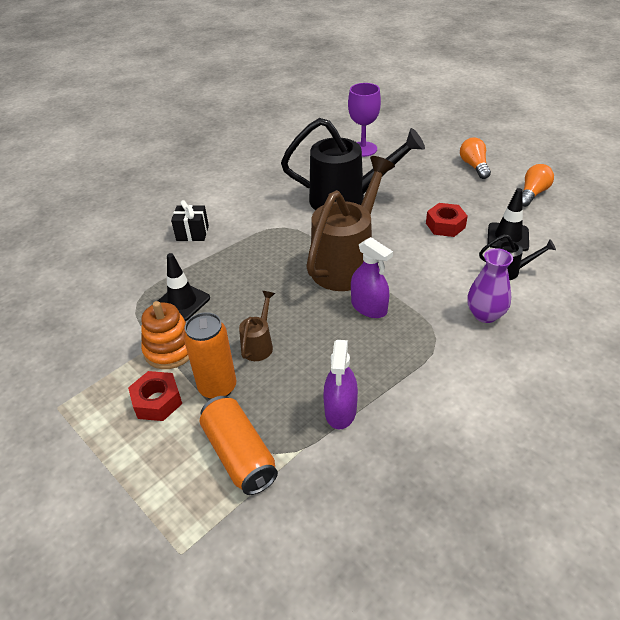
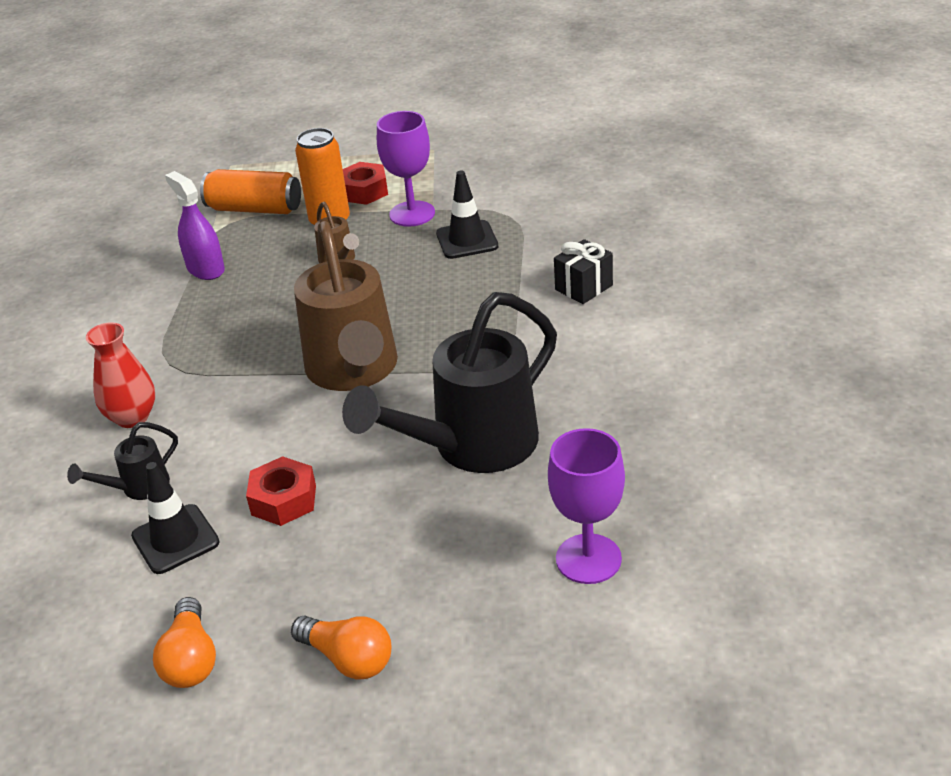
camera: 135 degrees right, 5 degrees down
(170, 349) = (412, 214): orange stacking toy -> purple goblet
(369, 307) = (271, 347): purple spray bottle -> none
(485, 314) = (132, 417): purple vase -> red vase

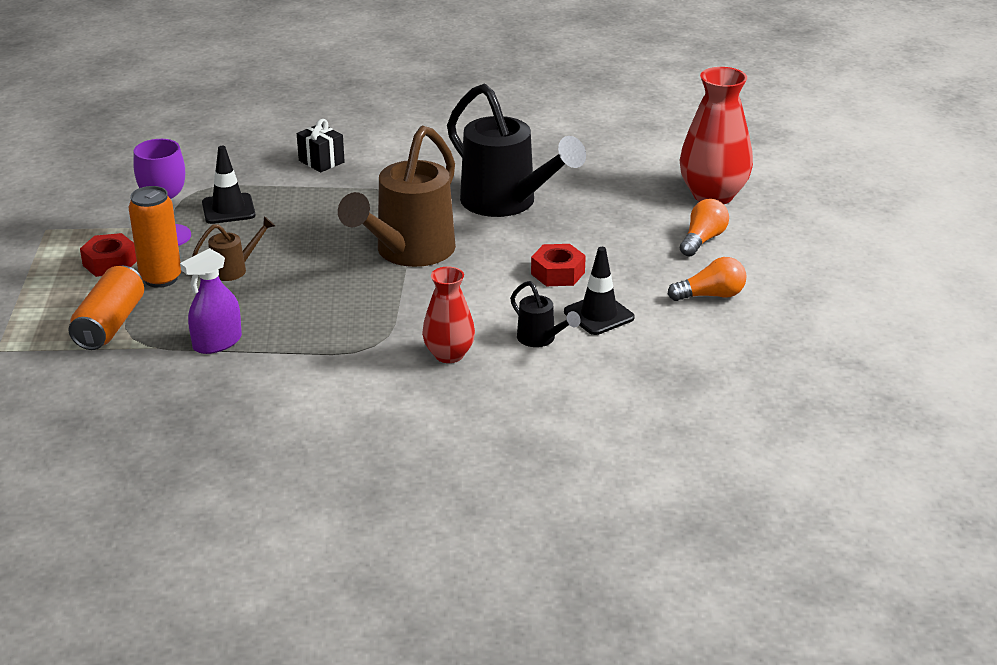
camera: 95 degrees left, 5 degrees down
(354, 372) = (408, 253): brown watering can -> brown watering can turned 135 degrees clockwise
(491, 681) = (713, 195): none -> red vase
(588, 559) = (614, 166): purple goblet -> none

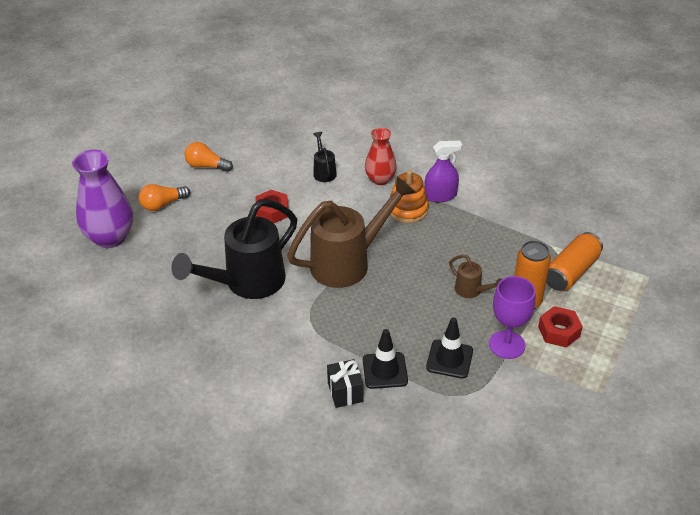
camera: 150 degrees left, 10 degrees up
(217, 343) = (507, 233): purple spray bottle -> purple spray bottle (440, 196)
(234, 269) = (472, 291): brown watering can -> brown watering can turned 135 degrees counterclockwise
(377, 328) = (407, 210): none -> orange stacking toy
(507, 203) = (247, 283): black watering can -> black watering can turned 120 degrees counterclockwise
(599, 315) = (278, 175): black traffic cone -> black traffic cone (385, 370)
(713, 195) = (110, 237): red vase -> purple vase

